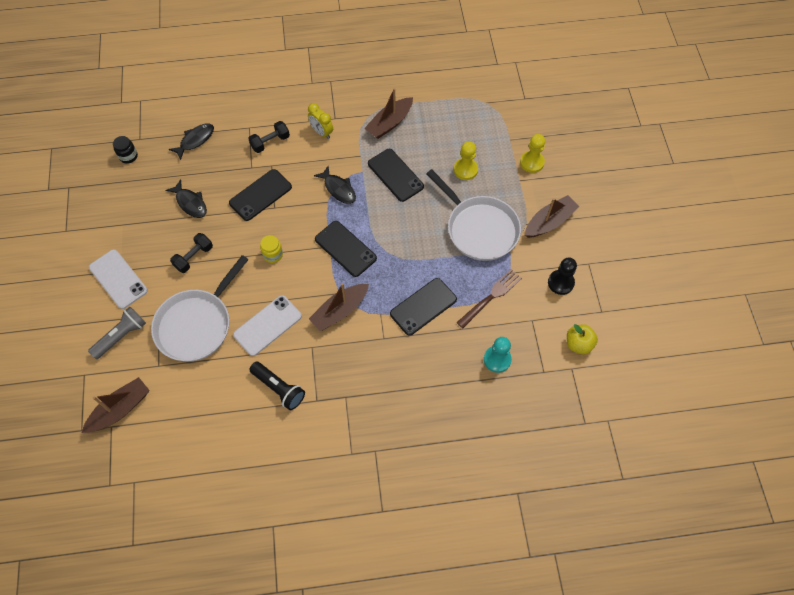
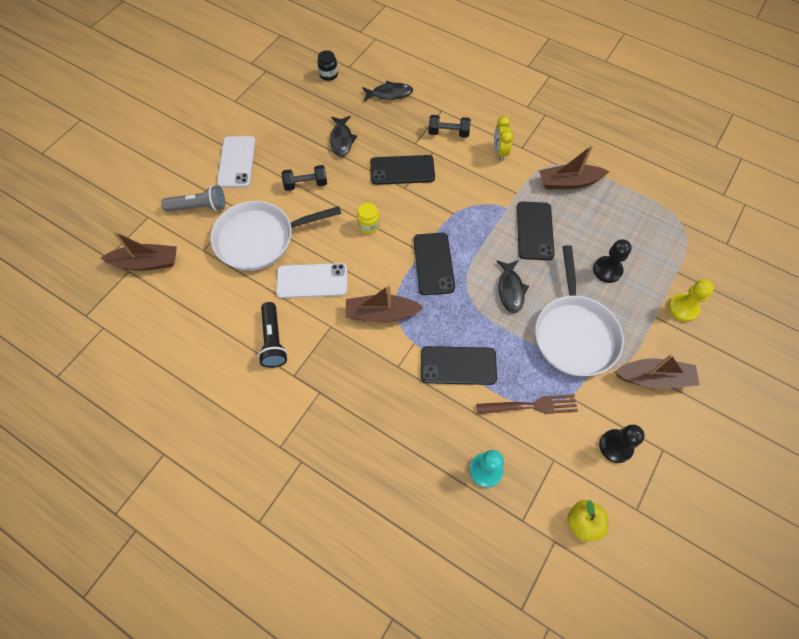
camera: 40 degrees right, 0 degrees up
(338, 189) = (472, 209): black fish -> black fish (510, 290)
(465, 170) = (607, 270): yellow pawn -> black pawn

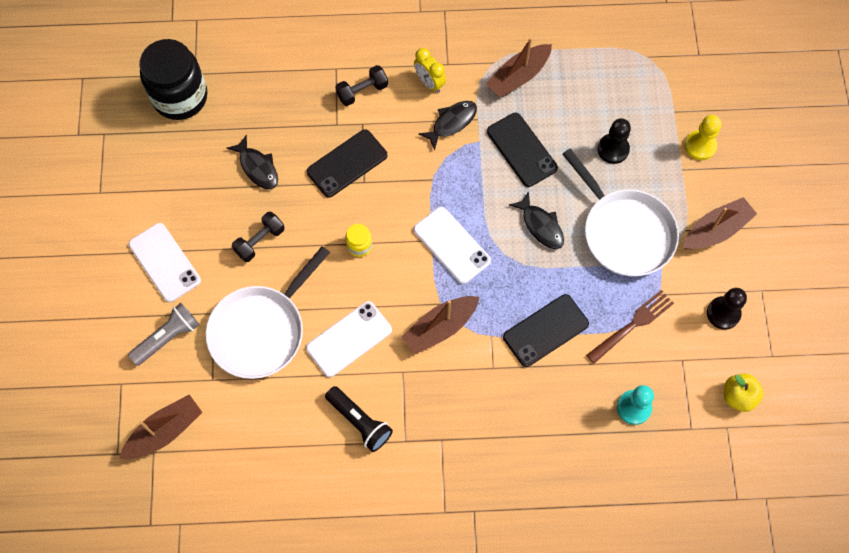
camera: 35 degrees left, 5 degrees up
(328, 75) = (180, 97): black jar -> black jar, size x2.32
(389, 94) = (266, 81): black fish -> black fish (451, 123)
(433, 263) = (451, 245): black phone -> white phone

